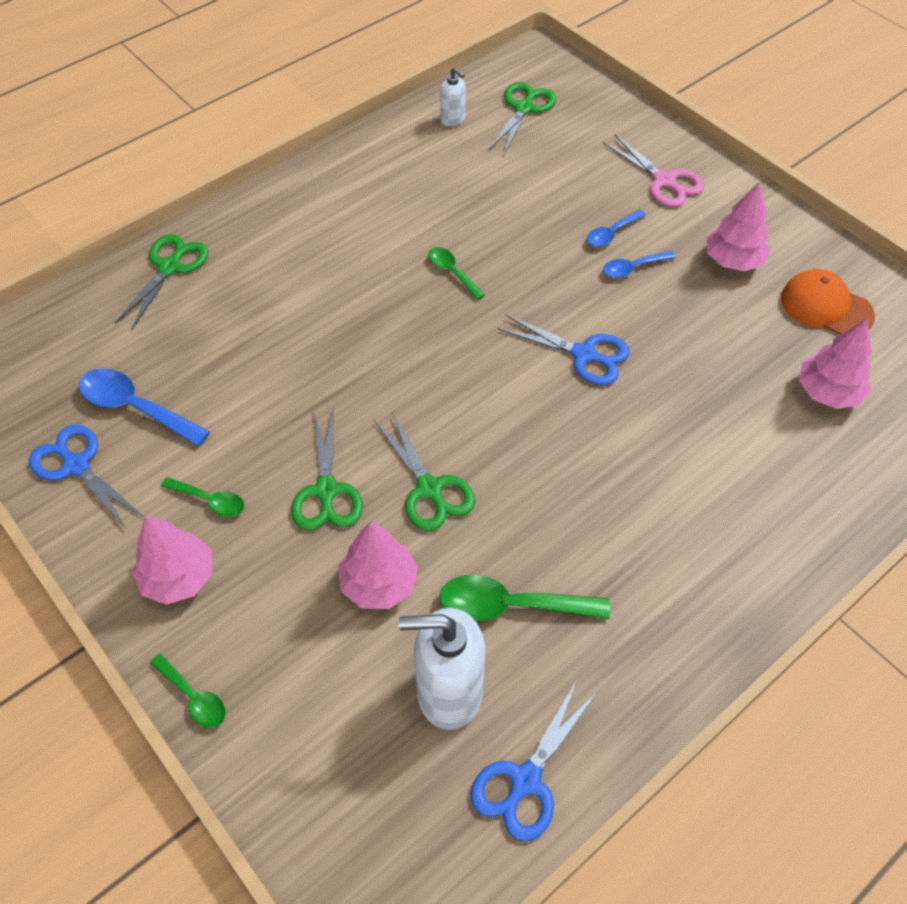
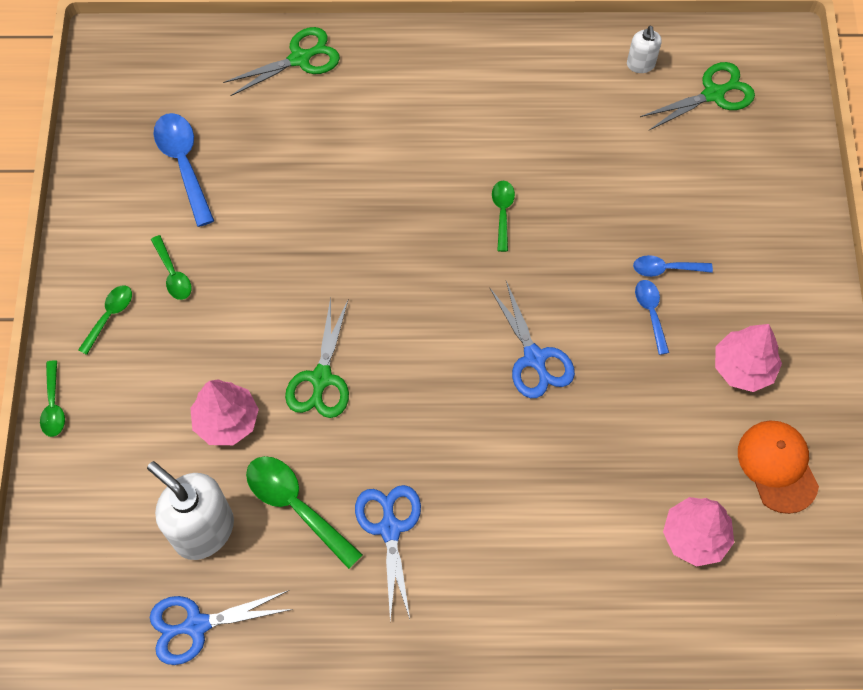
camera: 40 degrees right, 10 degrees up
(76, 465) = (112, 182): blue scissors -> blue scissors (390, 528)
(179, 577) = (109, 316): pink tree -> green spoon
(326, 491) = (252, 326): green scissors -> none
(632, 268) = (650, 312): blue spoon -> blue spoon turned 60 degrees clockwise
(664, 181) = (764, 251): pink scissors -> none

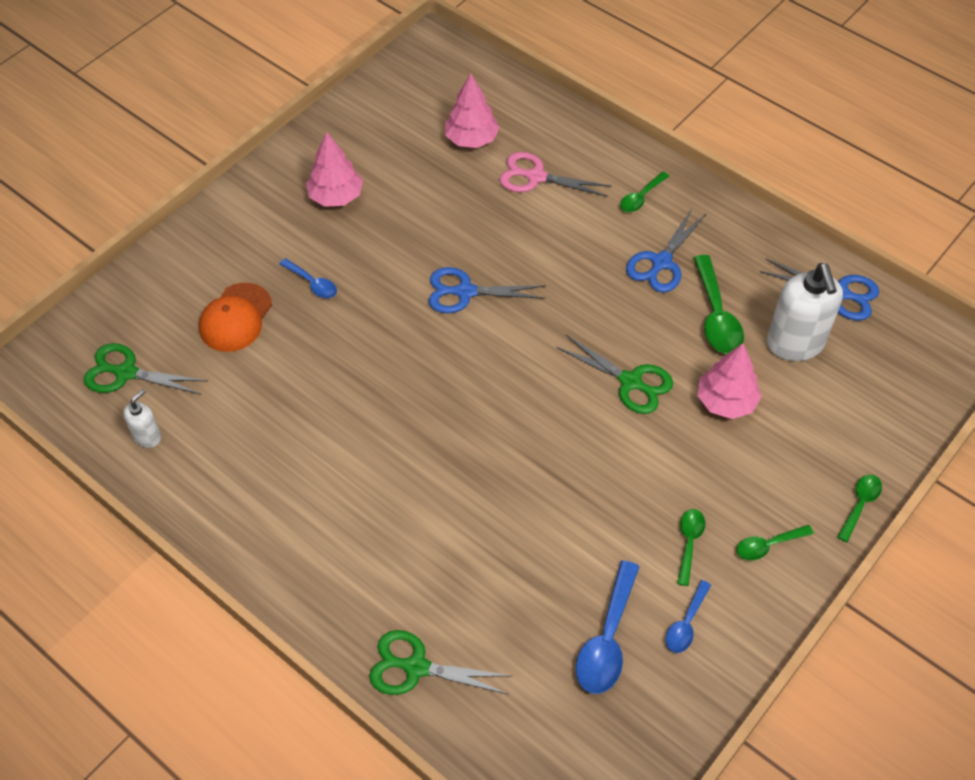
camera: 140 degrees left, 10 degrees down
(321, 379) = (631, 382): green scissors -> green scissors turned 75 degrees clockwise
(502, 212) = (382, 402): green spoon -> green spoon (641, 197)
(535, 358) = (465, 292): blue scissors -> blue scissors turned 105 degrees counterclockwise
(591, 539) = (535, 177): none -> pink scissors
(650, 312) = (355, 265): blue spoon -> blue spoon (686, 624)
(777, 466) = (381, 138): orange cap -> orange cap (235, 318)

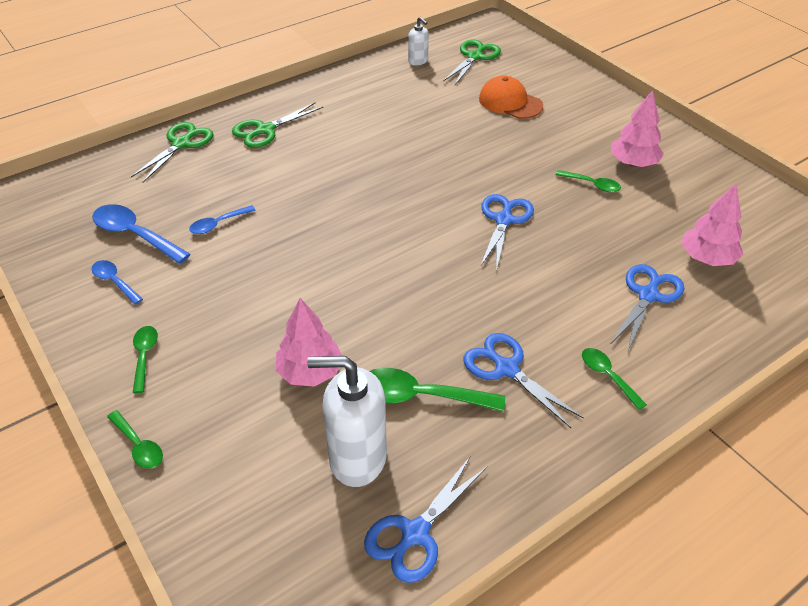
camera: 105 degrees right, 10 degrees down
(312, 283) = (535, 140): blue spoon -> blue spoon (218, 224)
(535, 177) = (648, 295): pink scissors -> blue scissors
(631, 382) = (363, 306): green scissors -> green scissors (265, 130)
(689, 543) = (181, 303): green spoon -> green spoon (592, 185)

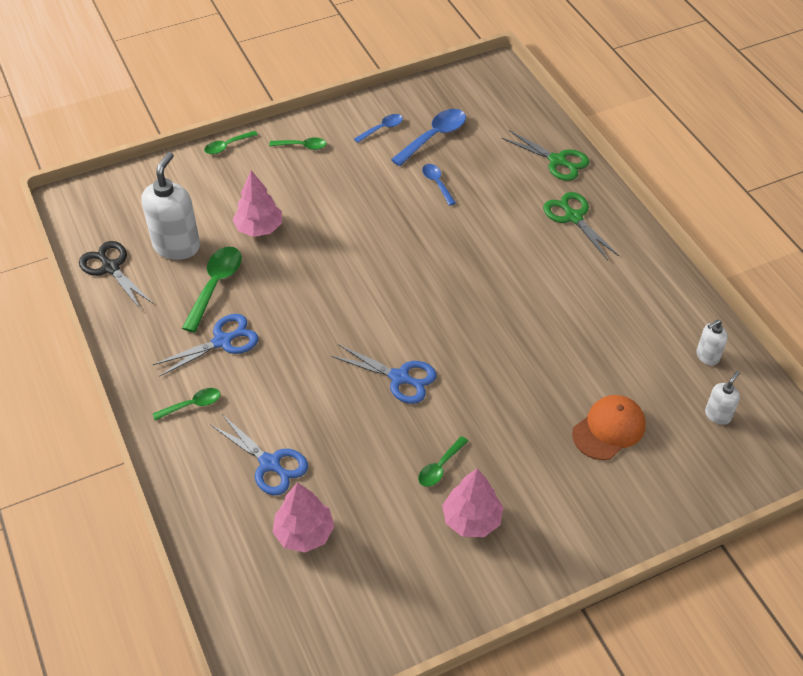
camera: 100 degrees right, 5 degrees up
(415, 534) = (110, 267): blue scissors -> black scissors
(474, 57) = (718, 415): green scissors -> white soap dispenser

